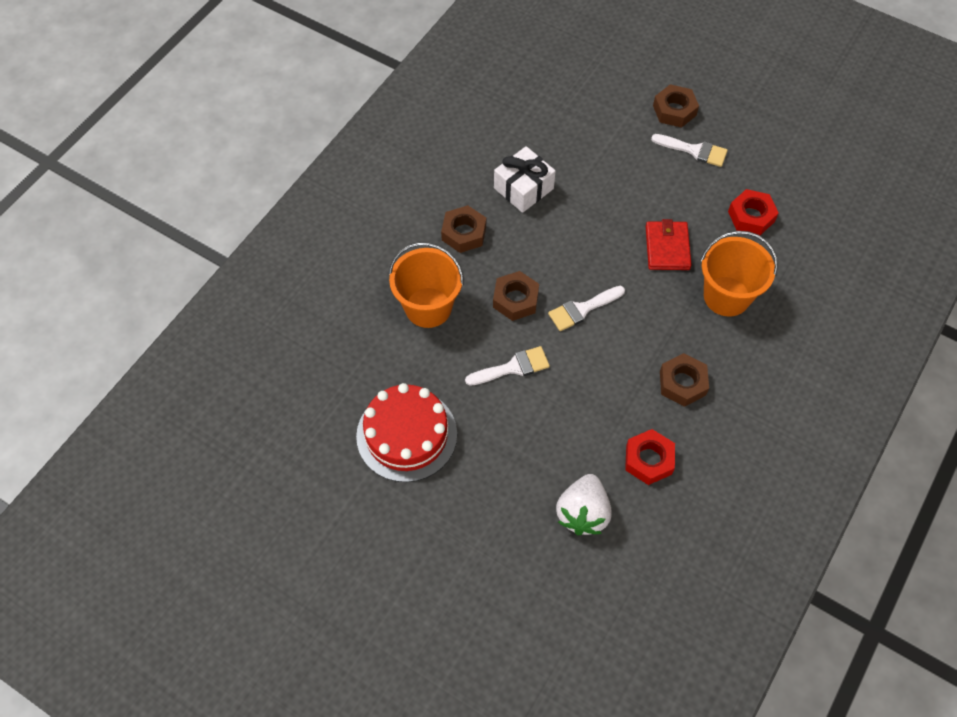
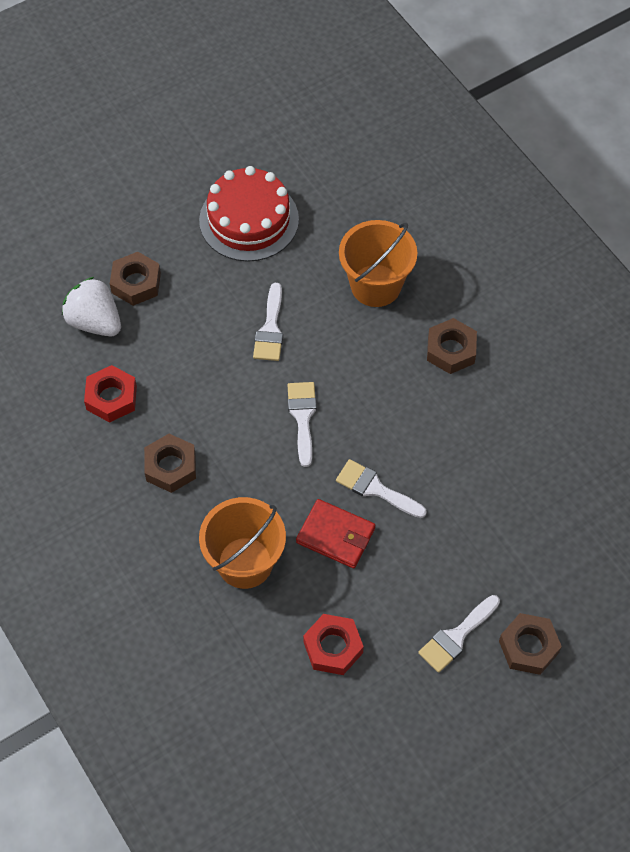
camera: 115 degrees right, 0 degrees up
(515, 299) = (345, 363): brown nut -> brown nut (136, 283)
(523, 188) = (484, 430): white gift -> none
(614, 237) = (375, 489): none -> white brush

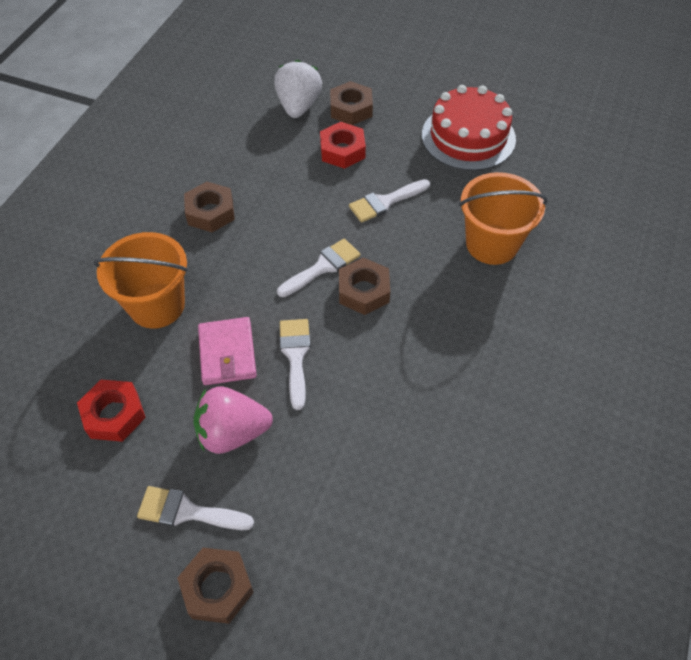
camera: 55 degrees right, 5 degrees down
(111, 398) = (243, 148): red nut -> red nut (342, 151)
(335, 535) = (227, 353): red wallet -> pink wallet
(412, 571) = (232, 432): none -> pink strawberry
(451, 350) = (482, 332): brown nut -> brown nut (364, 291)

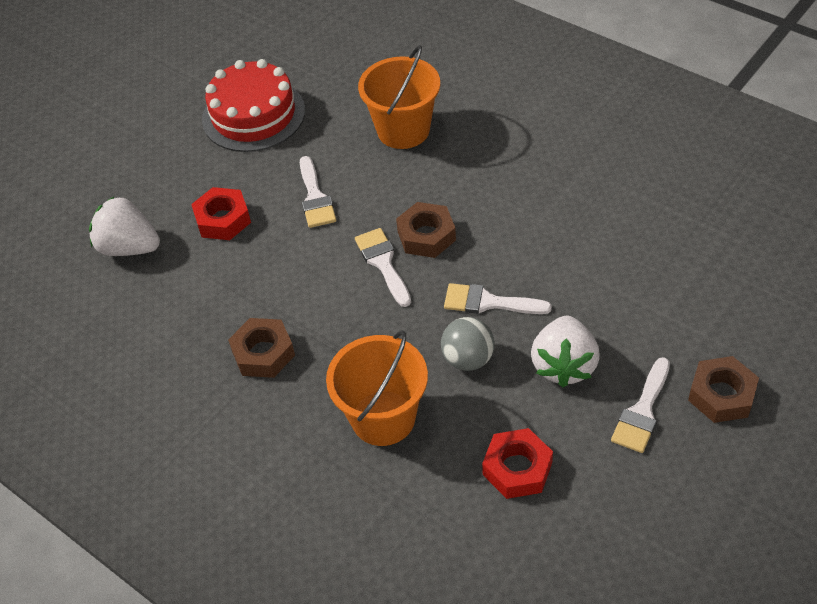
camera: 70 degrees left, 5 degrees down
(227, 353) = (468, 359): pink wallet -> grey ball
(232, 432) = (564, 365): pink strawberry -> white strawberry
(351, 109) = (160, 201): brown nut -> none

